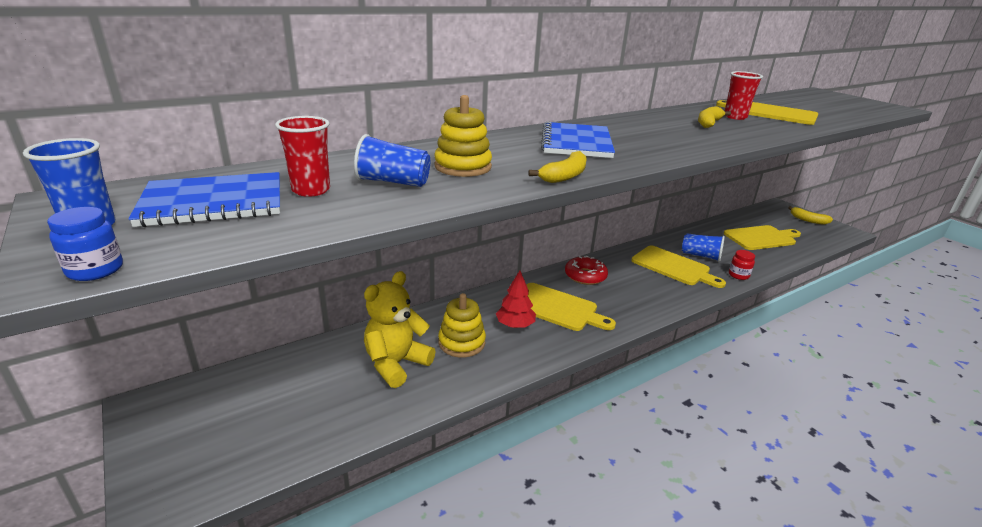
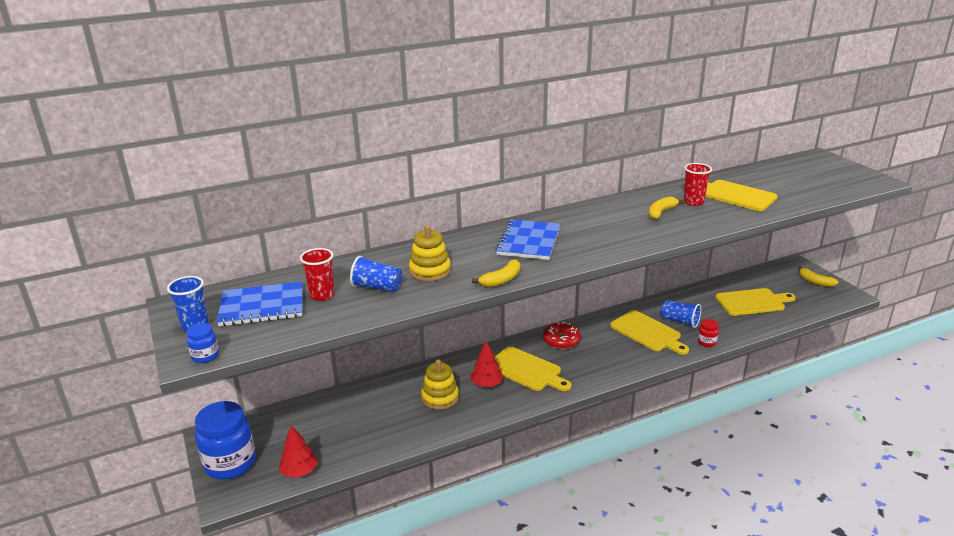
camera: 10 degrees right, 0 degrees up
(170, 447) = (230, 463): none -> blue jar
(278, 454) = (299, 472): none -> red tree
(396, 364) = (386, 412): yellow teddy bear -> none

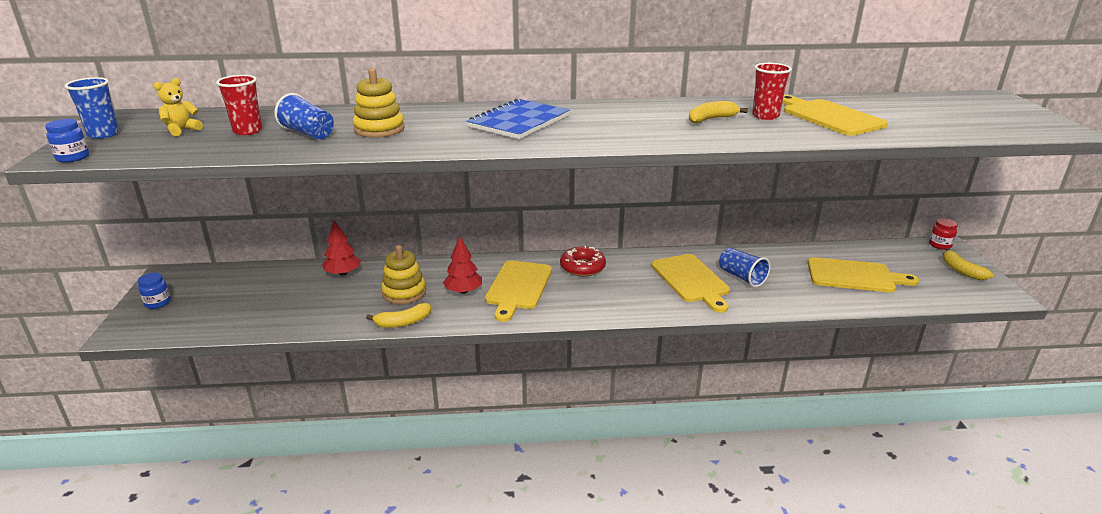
camera: 20 degrees right, 0 degrees up
(230, 463) = (157, 303): blue jar -> blue jar, size x0.45
(262, 306) = (182, 130): blue notebook -> yellow teddy bear
(299, 472) = (208, 326): red tree -> red tree (343, 273)
(502, 280) = (443, 148): yellow banana -> yellow banana (403, 322)
(526, 370) = (518, 287): yellow cutting board -> yellow cutting board turned 45 degrees clockwise
(707, 342) = (759, 306): red jar -> red jar (940, 245)

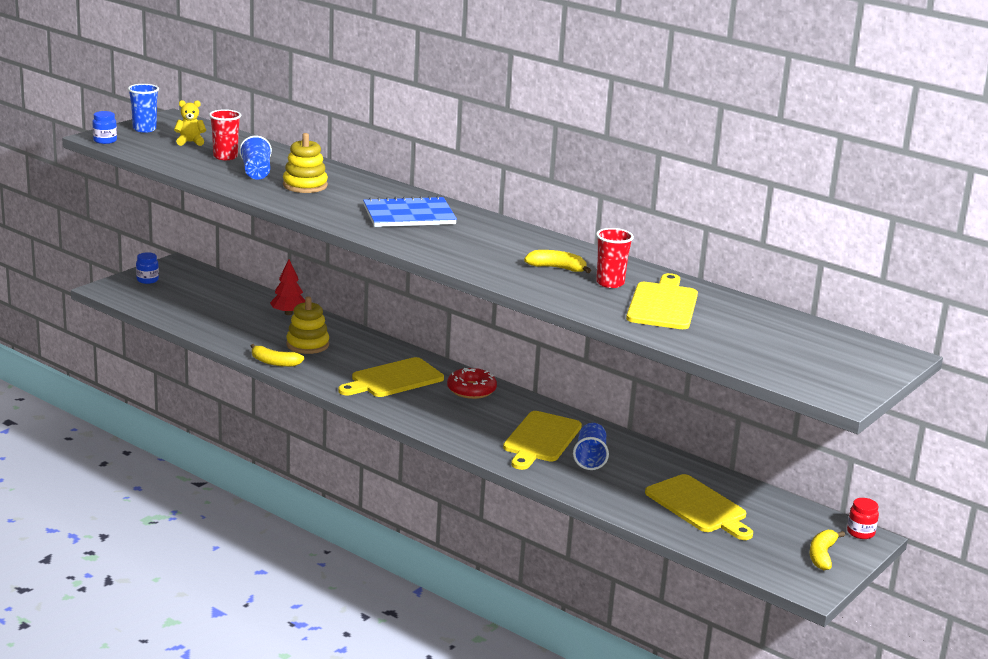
camera: 40 degrees right, 5 degrees down
(463, 291) = (349, 363): red tree -> none

